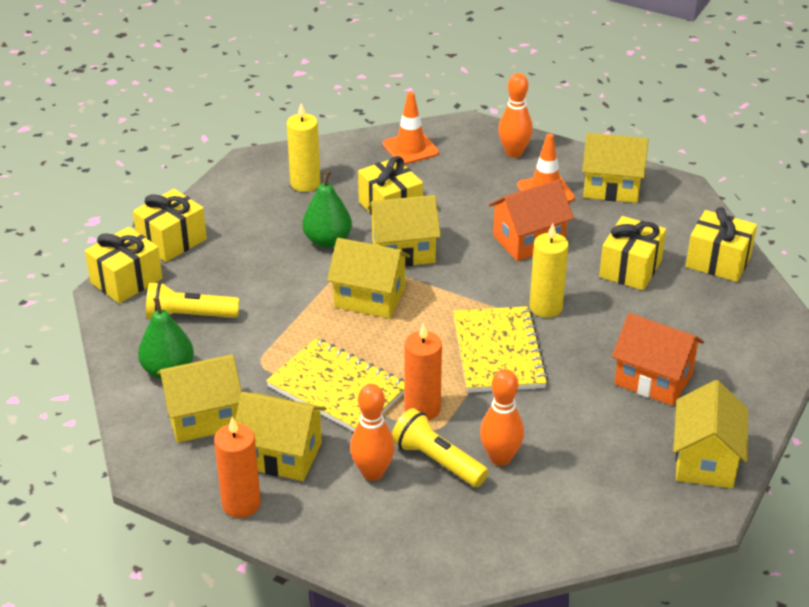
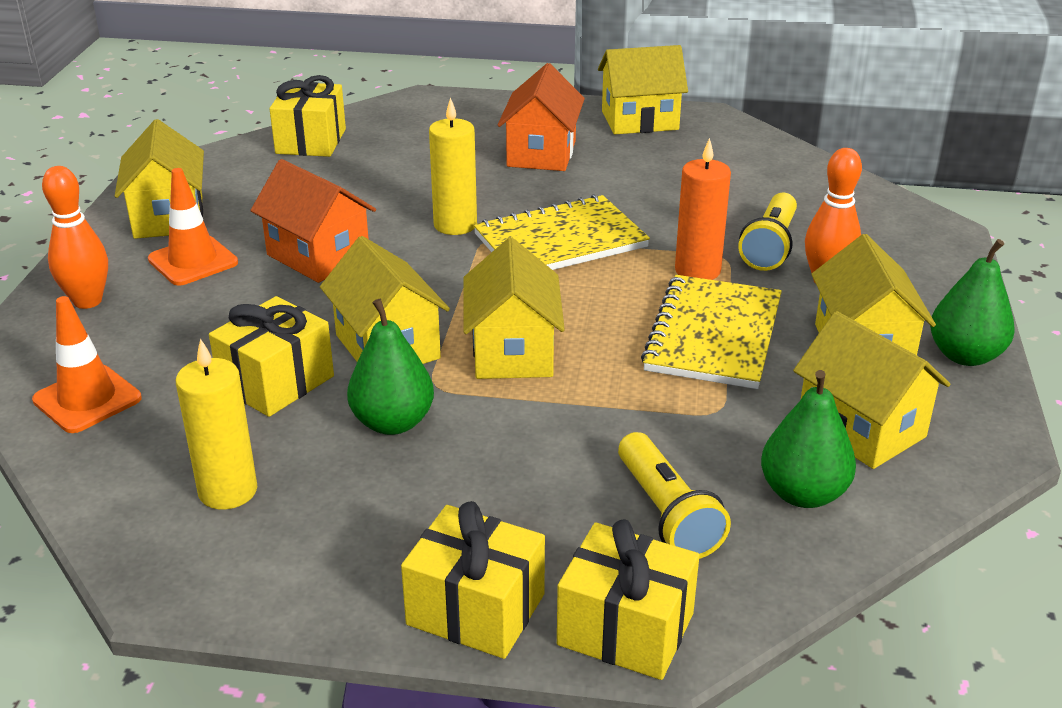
camera: 110 degrees left, 5 degrees down
(241, 504) = (965, 355): orange candle -> green pear
(500, 458) = (730, 213): orange bowling pin -> none
(630, 269) = (349, 186): yellow gift -> none

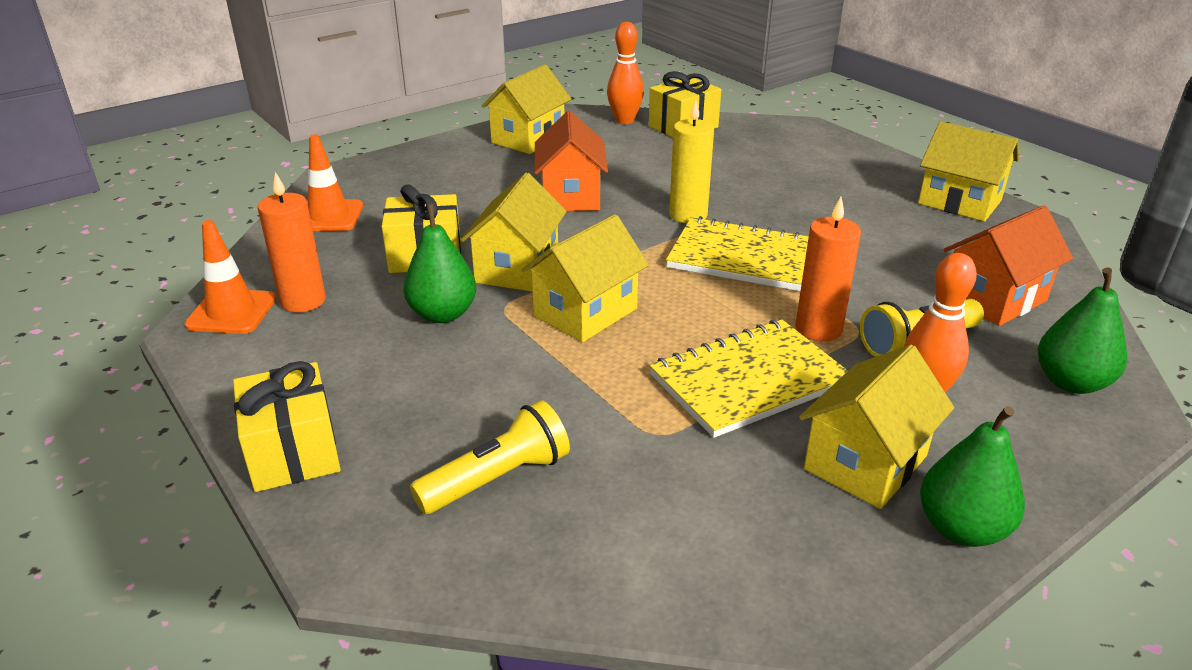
camera: 45 degrees right, 0 degrees up
(87, 301) = (414, 166): orange bowling pin -> orange bowling pin (624, 120)
(193, 261) = (499, 168): orange traffic cone -> orange traffic cone (231, 312)
(228, 491) = (303, 301): yellow candle -> orange candle
(541, 153) = (833, 194): orange house -> orange house (994, 298)
(625, 629) = (343, 530): yellow gift -> none
(667, 514) = (497, 478): yellow flashlight -> yellow flashlight turned 150 degrees counterclockwise
(803, 494) = (615, 535): green pear -> green pear (1071, 382)
(861, 428) = (750, 521): yellow house -> none

